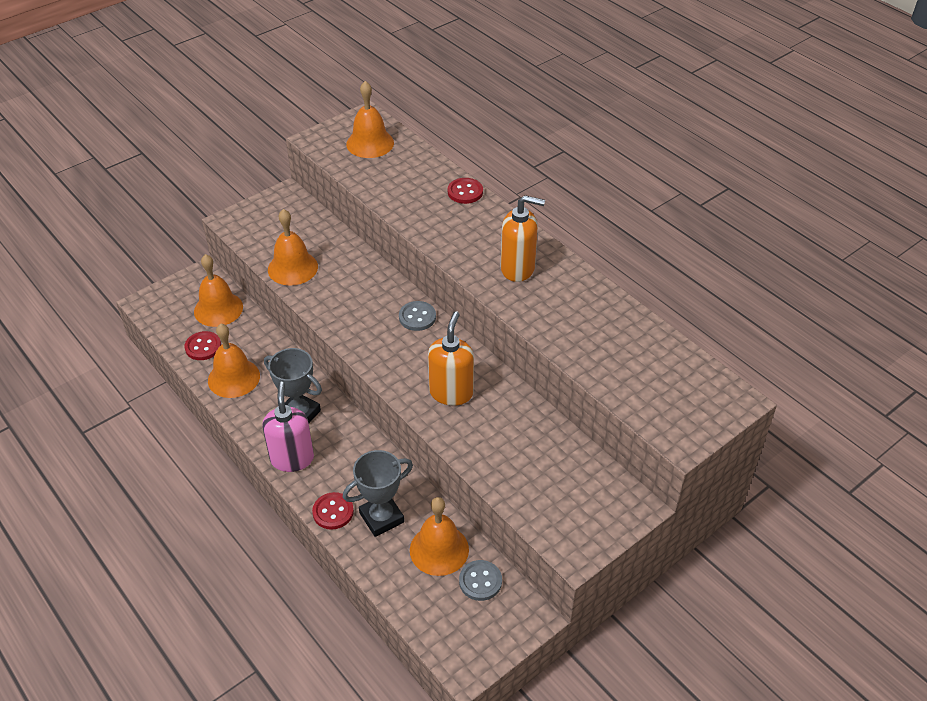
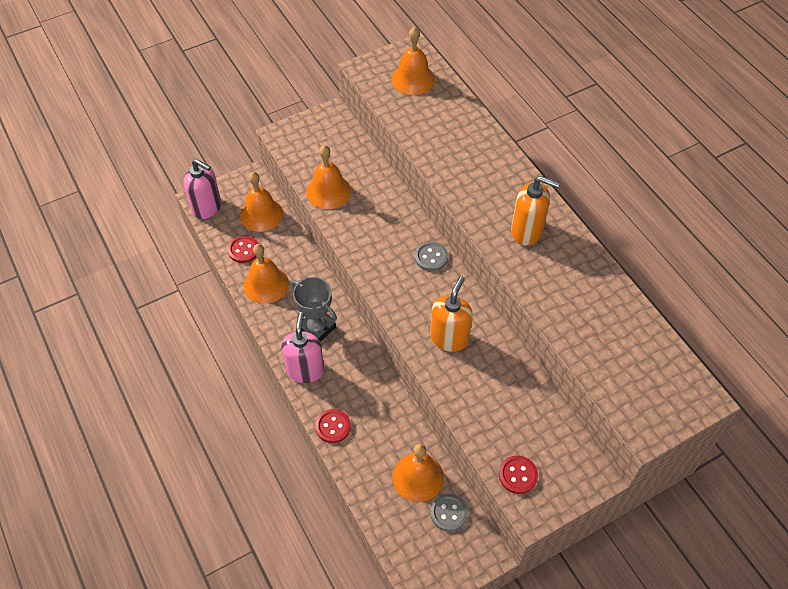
camera: 10 degrees right, 10 degrees up
(155, 310) = (207, 207): none -> pink soap dispenser
(381, 517) = (373, 439): grey trophy -> none
(465, 192) = (492, 143): red button -> red button (517, 475)

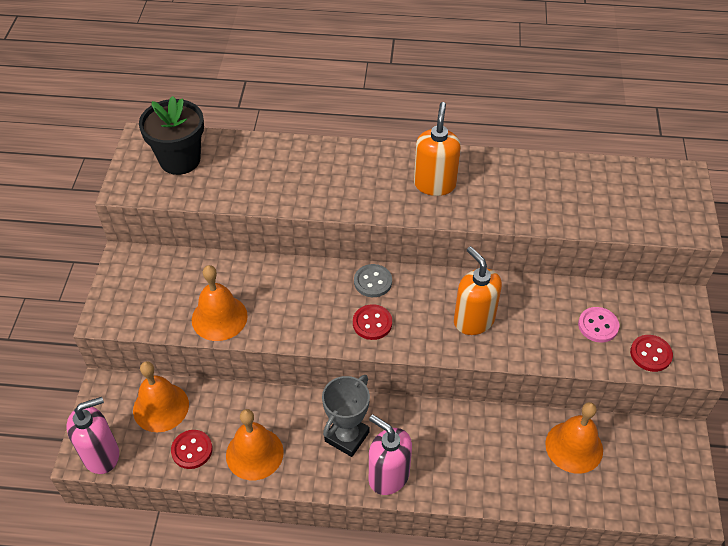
camera: 55 degrees left, 5 degrees down
(317, 328) = (347, 436): grey trophy -> grey trophy turned 45 degrees counterclockwise
(333, 426) = (472, 488): red button -> red button (372, 323)
(413, 79) = (180, 160): orange bell -> black flower pot
(448, 513) = (626, 444): grey button -> none
(515, 424) = (598, 325): none -> pink button
(527, 231) = (434, 184): orange soap dispenser -> orange soap dispenser turned 45 degrees counterclockwise

